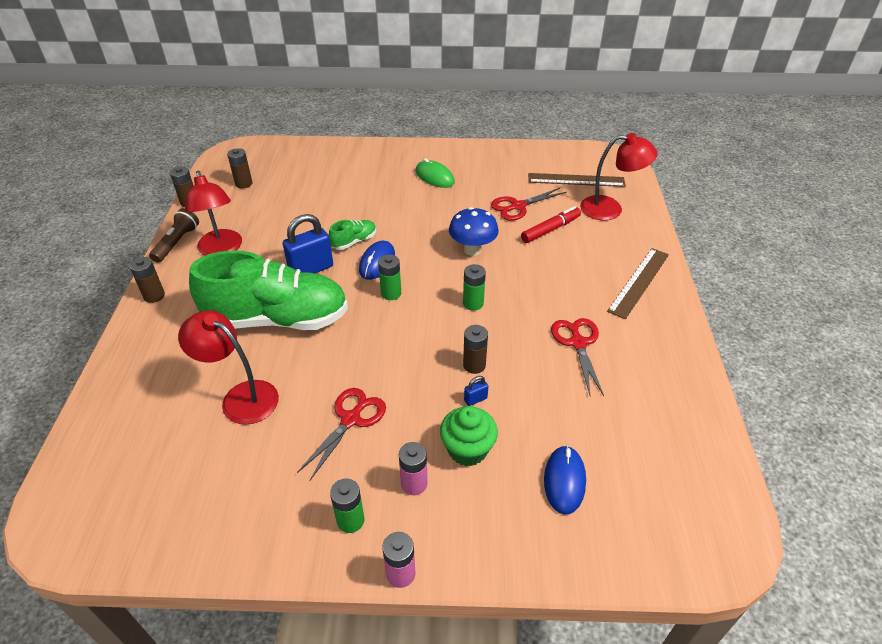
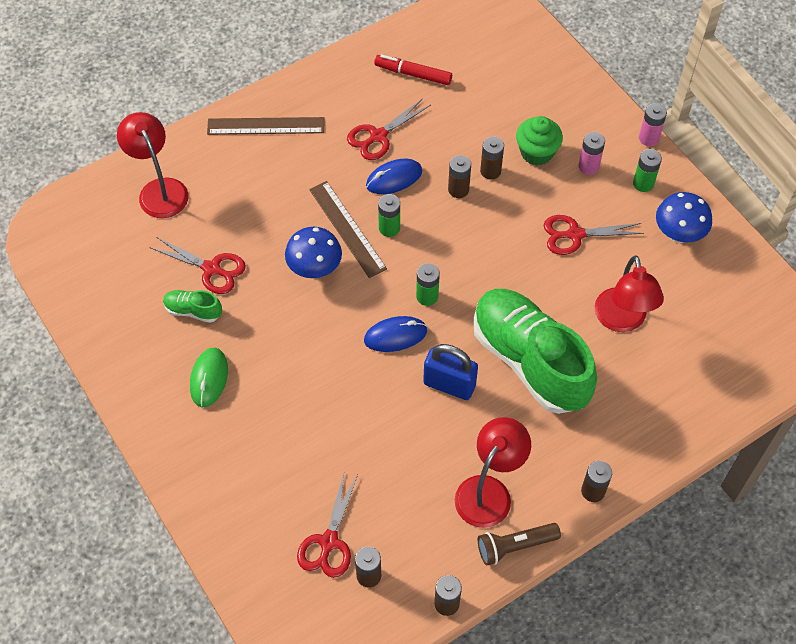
camera: 125 degrees left, 15 degrees up
(266, 506) = (678, 234): none -> blue mushroom
(280, 178) = (328, 542): none -> red scissors
(354, 241) = (381, 377): green shoe -> green shoe (193, 311)
(475, 399) = (490, 171): blue padlock -> brown battery
(550, 230) = (233, 223): red marker -> red marker (413, 74)
(564, 481) = (513, 91): blue mouse -> blue mouse (394, 178)
(576, 180) = (121, 241): brown ruler -> brown ruler (347, 229)

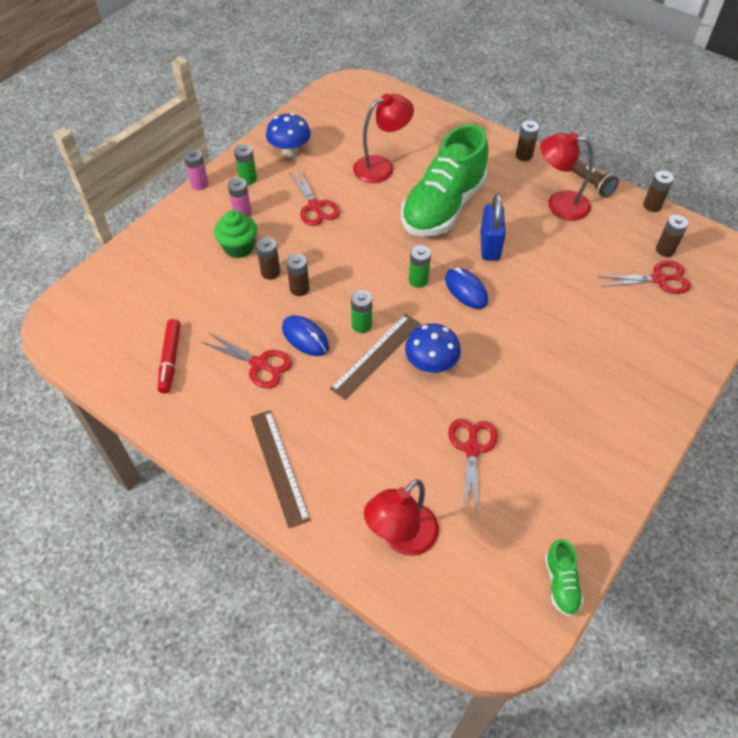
camera: 110 degrees left, 5 degrees down
(193, 311) = (524, 446): green shoe -> green shoe (561, 583)
(209, 378) = (582, 406): green mouse -> none

